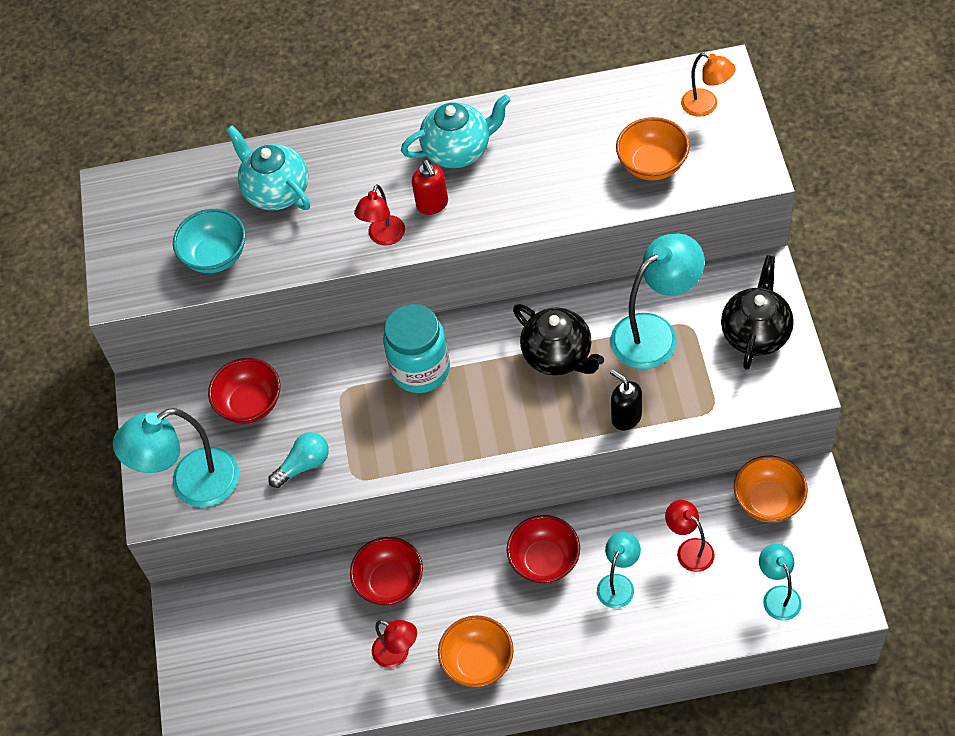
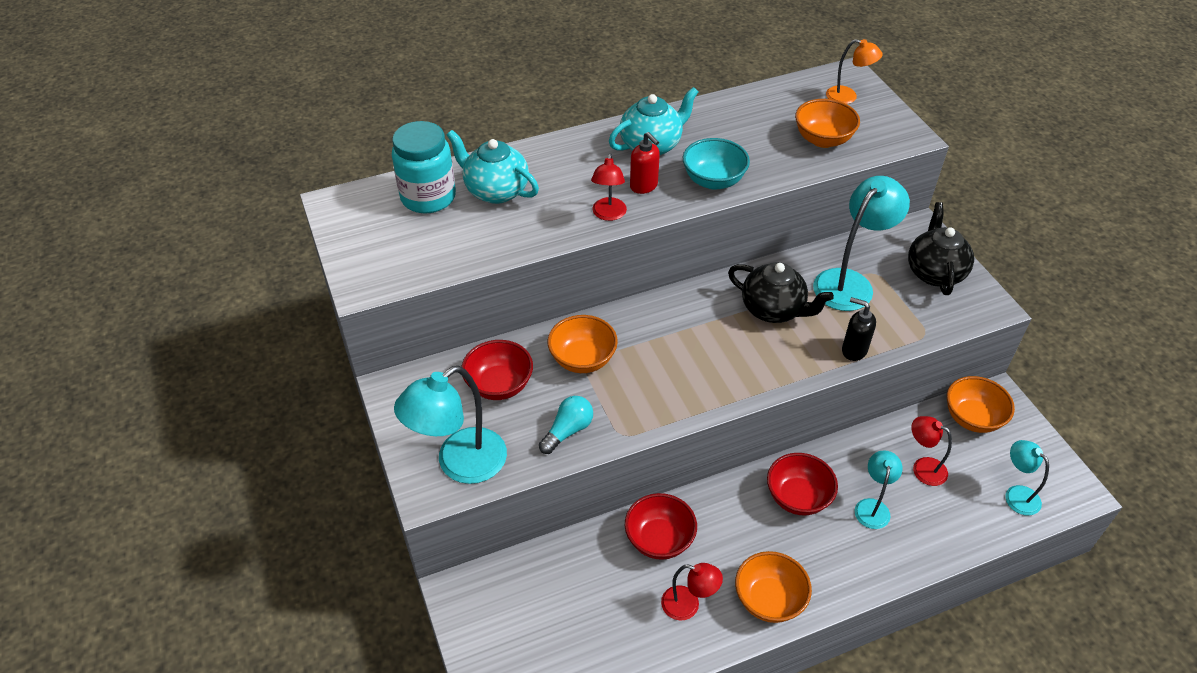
camera: 20 degrees left, 10 degrees down
(215, 256) = (452, 246): turquoise bowl -> turquoise bowl (713, 181)
(340, 387) = (582, 359): none -> orange bowl
(420, 369) = (653, 336): turquoise jar -> turquoise jar (428, 197)

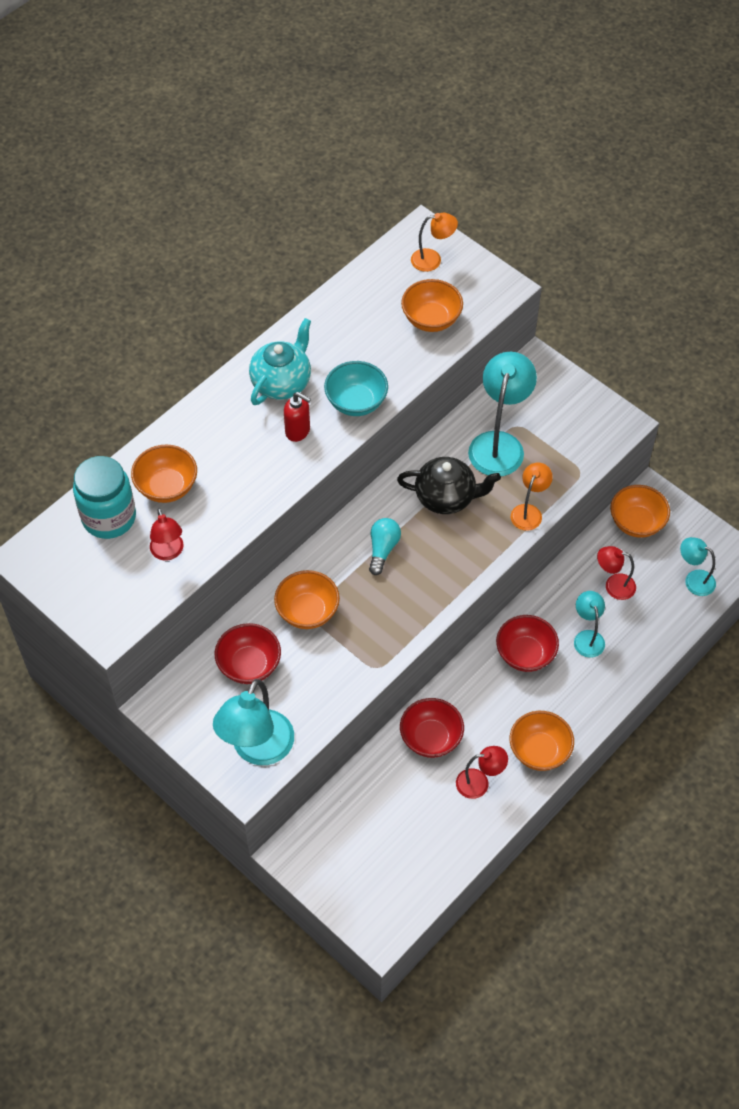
camera: 25 degrees left, 10 degrees up
(495, 191) = (167, 487): turquoise teapot -> orange bowl
(568, 431) = (330, 683): turquoise light bulb -> turquoise light bulb (383, 549)
(608, 214) = (282, 474): red lamp -> red lamp (168, 552)
(853, 350) = (529, 512): black soap dispenser -> orange lamp
(934, 272) = (565, 406): black teapot -> none

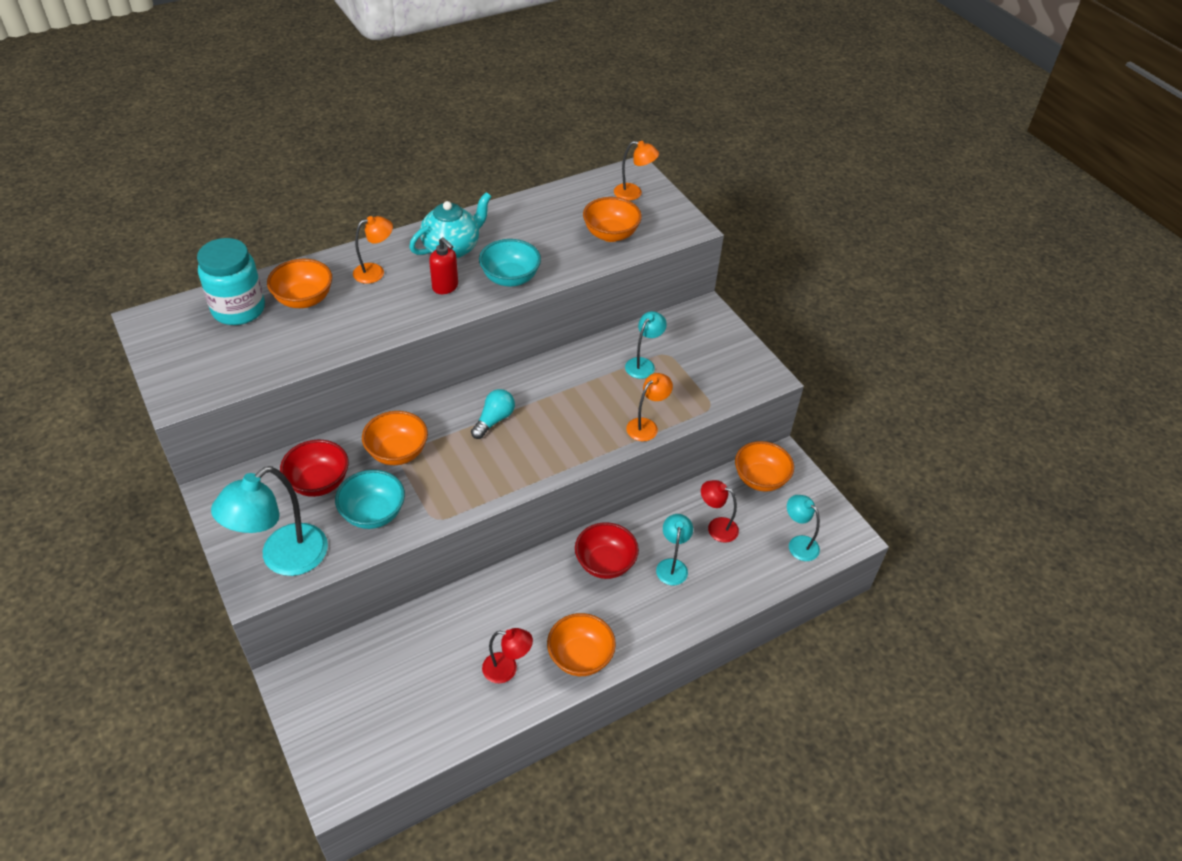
camera: 15 degrees right, 10 degrees down
(168, 552) = (273, 350): red lamp -> none
(220, 433) = (375, 272): none -> orange lamp
(316, 680) = (373, 513): none -> turquoise bowl
(431, 738) = (479, 612): red bowl -> none
(446, 497) = (574, 394): black teapot -> none
(499, 444) = (643, 364): turquoise lamp -> turquoise lamp, size x0.55

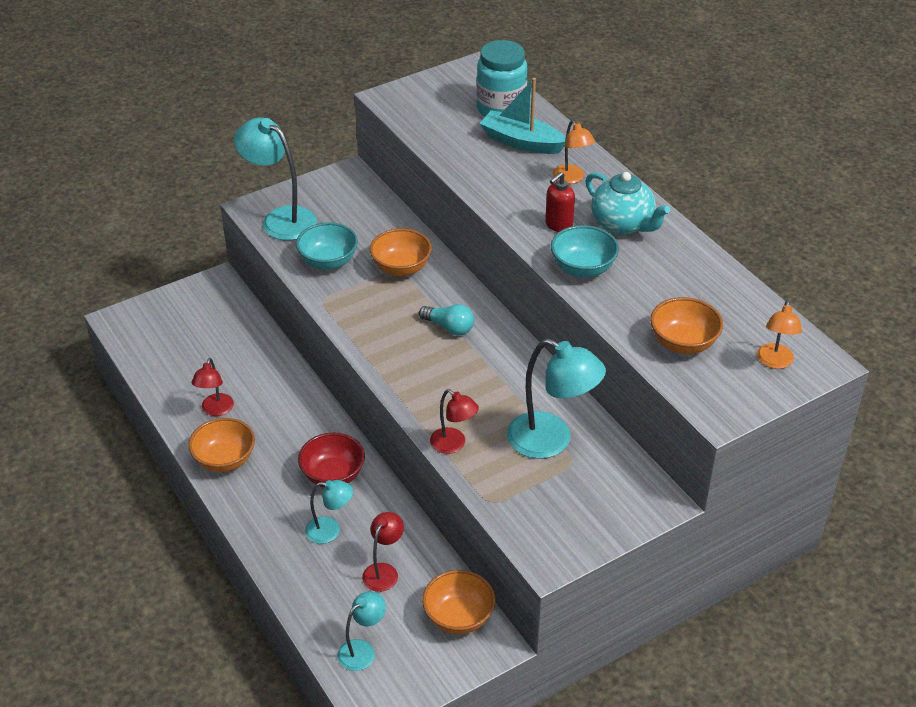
camera: 90 degrees right, 5 degrees down
(304, 299) = (521, 142): orange bowl -> turquoise boat
(318, 482) = (363, 226): red bowl -> none
(643, 364) = (551, 441): turquoise lamp -> turquoise lamp, size x1.81
(646, 426) = (453, 445): orange lamp -> red lamp

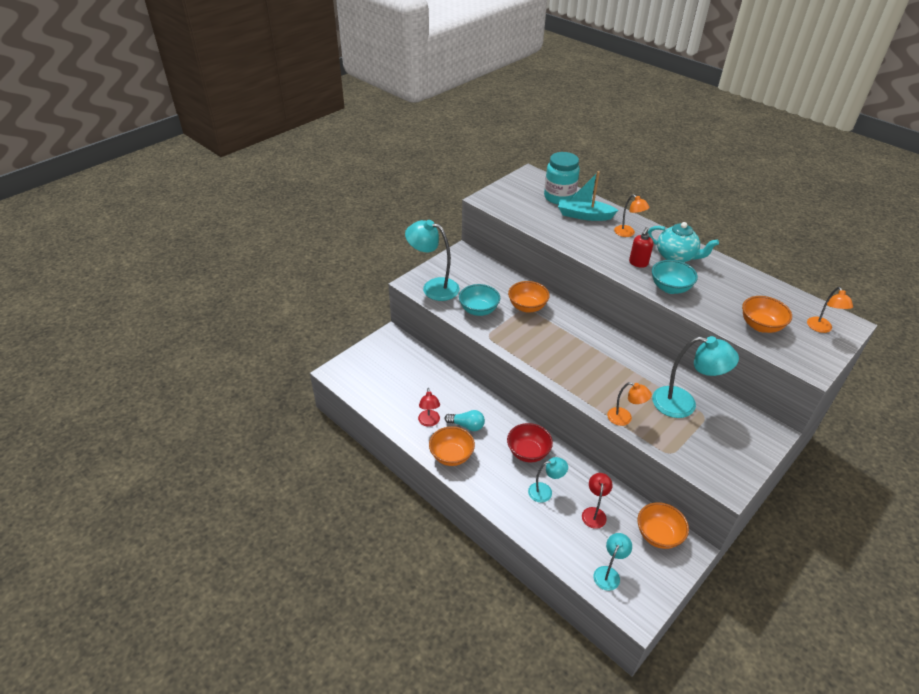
camera: 15 degrees left, 0 degrees up
(449, 327) = (578, 340): turquoise light bulb -> turquoise light bulb (467, 425)
(453, 445) = (624, 418): red lamp -> orange lamp

